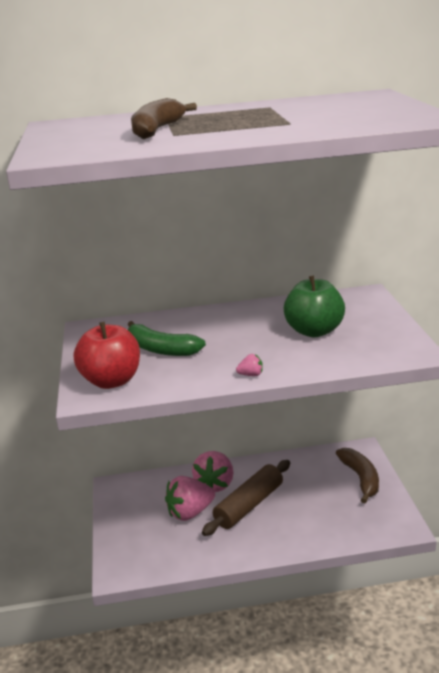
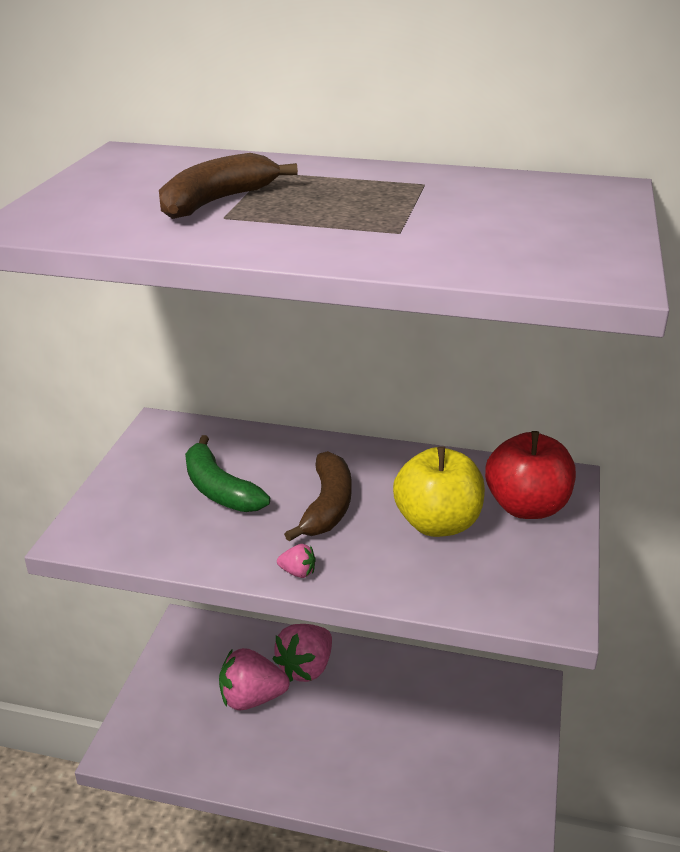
camera: 20 degrees right, 5 degrees up
(111, 381) = (124, 522): red apple -> red apple (526, 507)
(249, 505) = (330, 716): brown rolling pin -> none
(314, 331) = (437, 524): green apple -> yellow apple
(360, 478) = (502, 731): brown banana -> brown banana (327, 506)

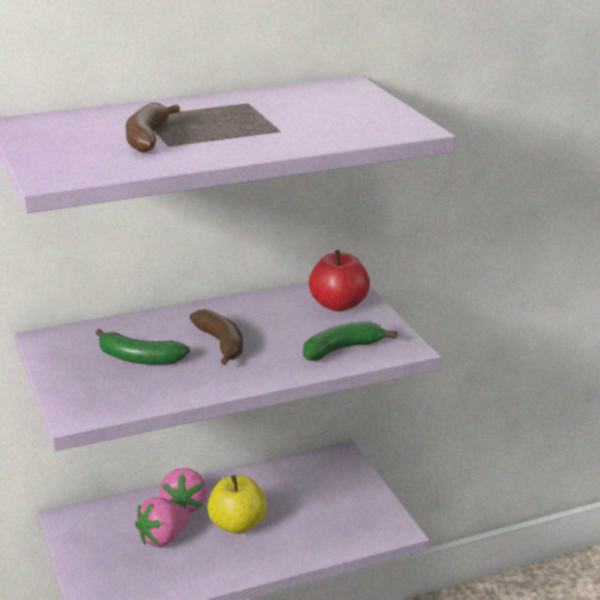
camera: 35 degrees left, 5 degrees down
(298, 572) = (244, 380): pink strawberry -> none
(437, 524) = (297, 330): yellow apple -> yellow apple (237, 525)
(465, 578) = (342, 349): none -> green banana

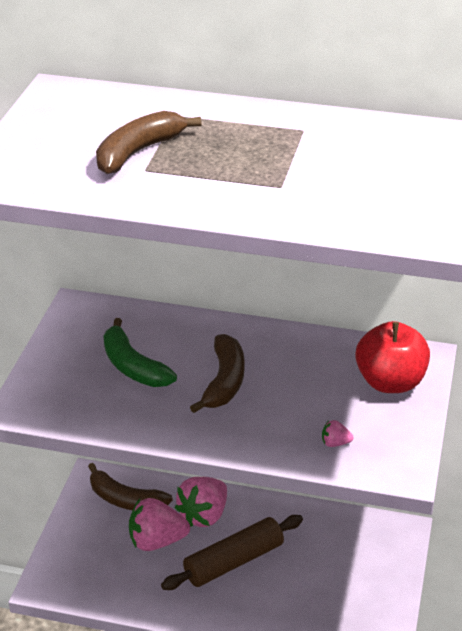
camera: 35 degrees right, 10 degrees up
(109, 522) = (125, 500): none -> brown banana
(237, 525) = (233, 561): yellow apple -> brown rolling pin
(342, 349) = (335, 443): green banana -> pink strawberry

